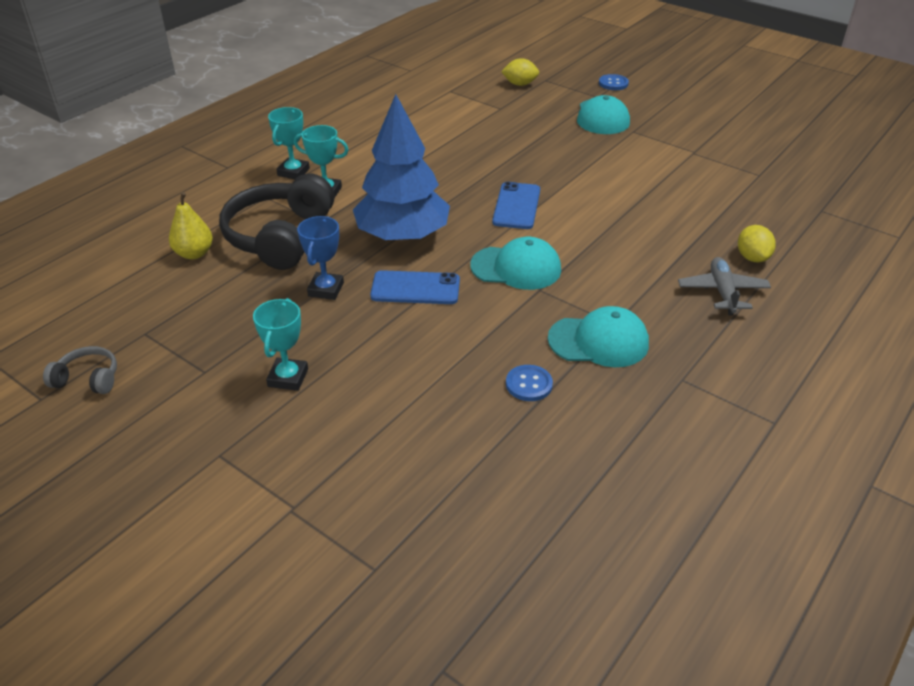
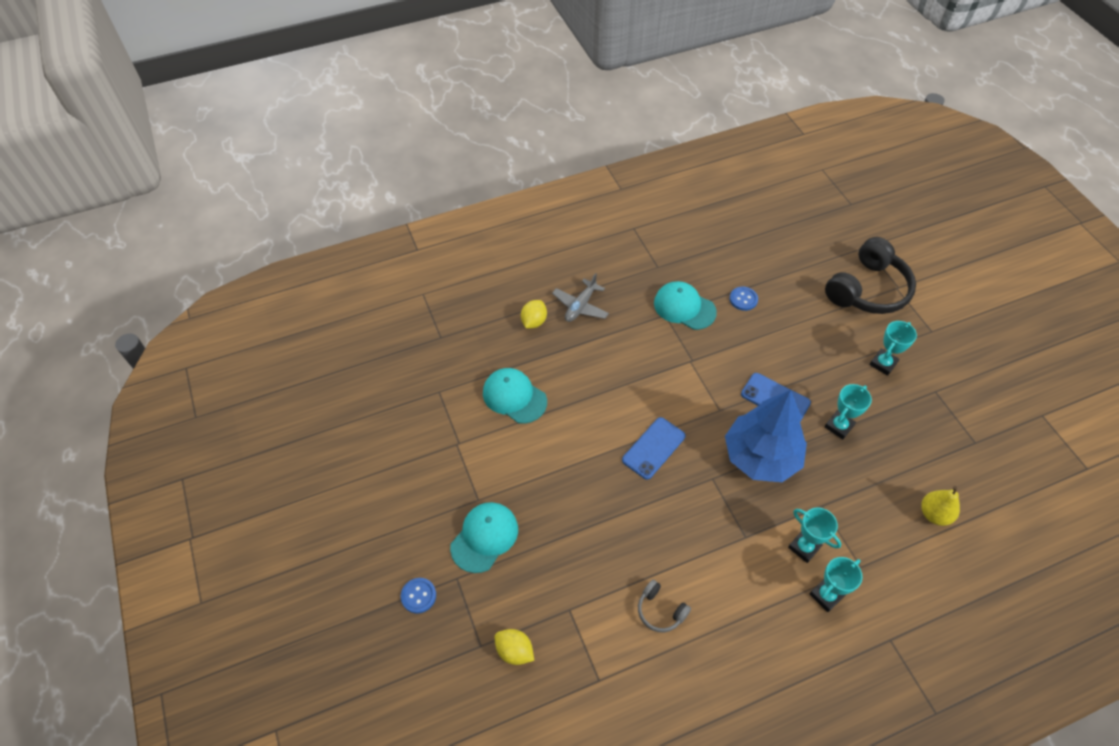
camera: 150 degrees left, 15 degrees up
(88, 379) = (1012, 418): grey headphones -> grey headphones (660, 611)
(280, 236) = (860, 502): black headphones -> black headphones (867, 289)
(326, 289) = (838, 426): blue trophy -> turquoise trophy
(516, 268) = (695, 385): turquoise cap -> turquoise cap (514, 397)

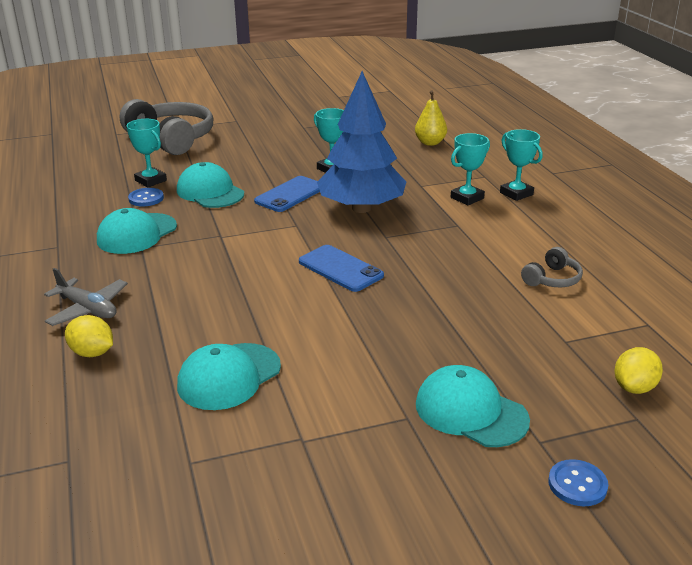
camera: 85 degrees left, 25 degrees down
(765, 339) = (210, 192): none -> turquoise cap
(867, 289) = (171, 139): black headphones -> grey headphones
(883, 364) = (265, 143): turquoise trophy -> turquoise trophy (151, 180)

